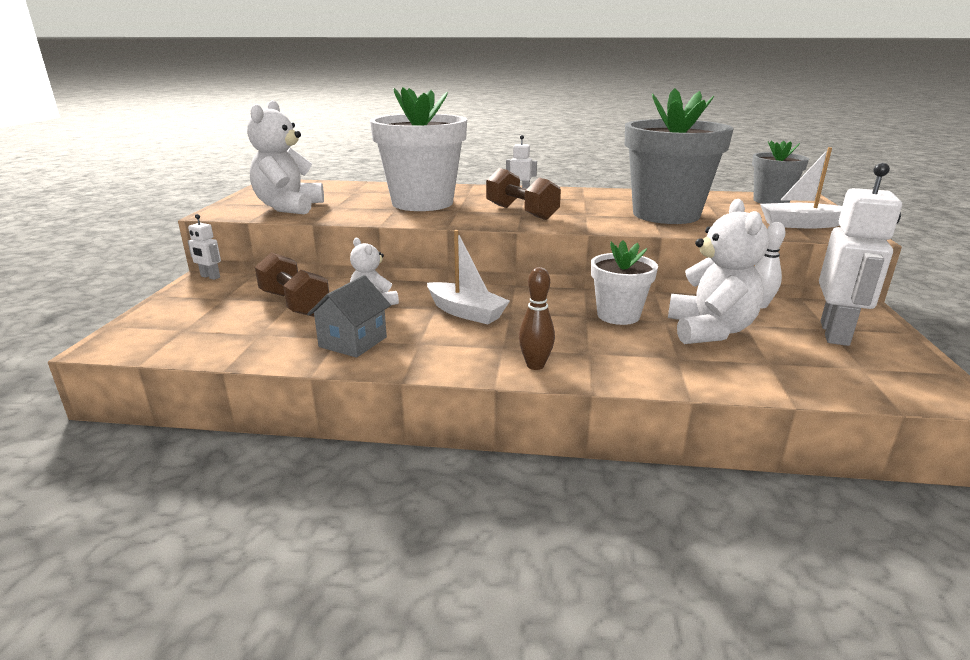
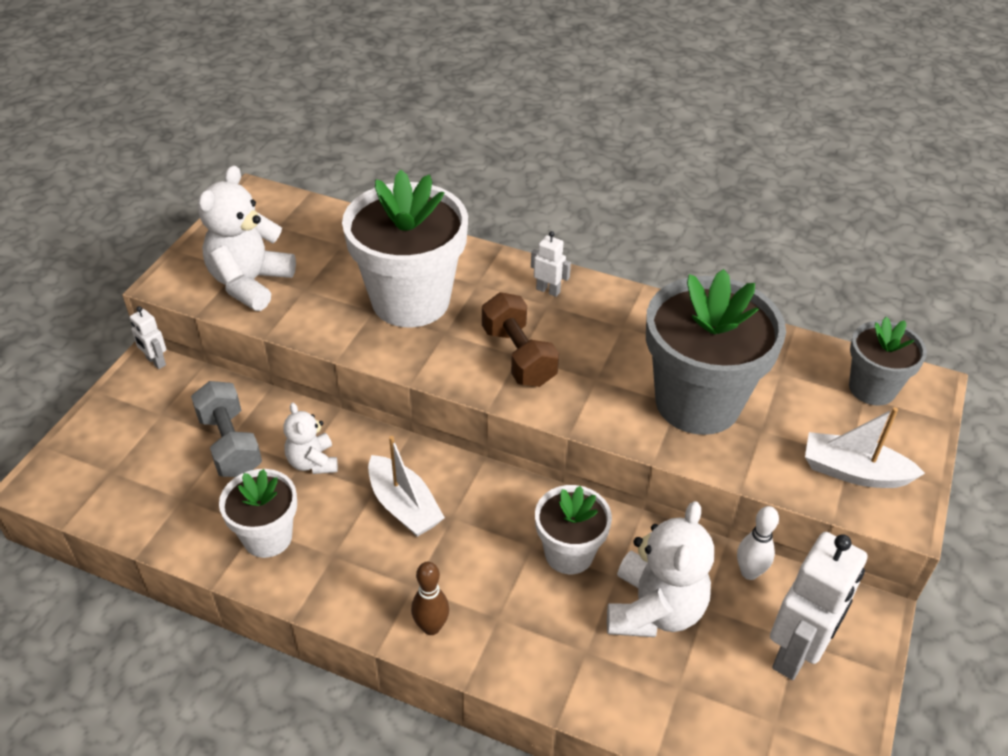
camera: 15 degrees right, 20 degrees up
(295, 304) = (230, 444): brown dumbbell -> grey dumbbell
(353, 342) = (267, 537): grey house -> white flower pot

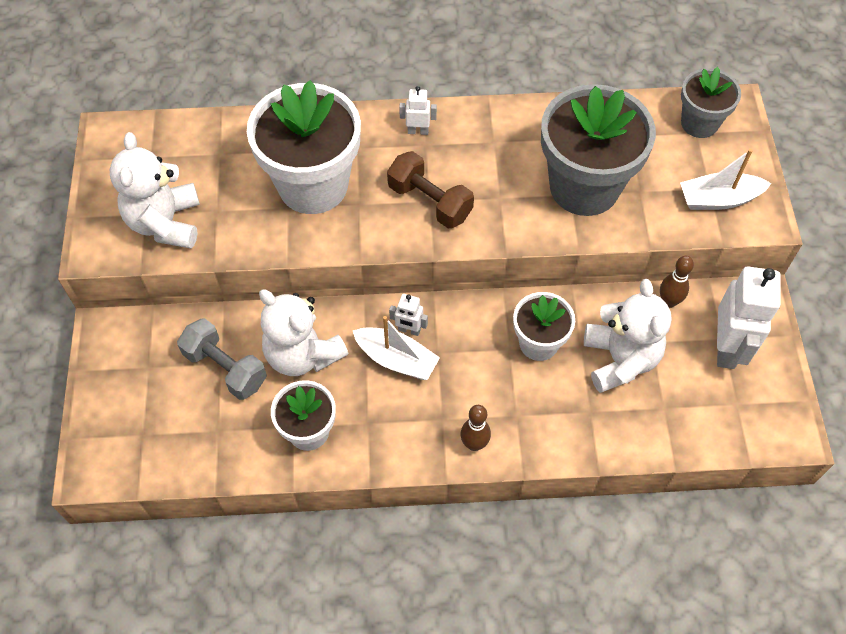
camera: 25 degrees left, 15 degrees up
(155, 362) = (109, 322): white robot -> white robot (409, 330)
(312, 462) = (302, 354): white teddy bear -> white teddy bear, size x1.74
(749, 572) = (668, 302): white bowling pin -> brown bowling pin

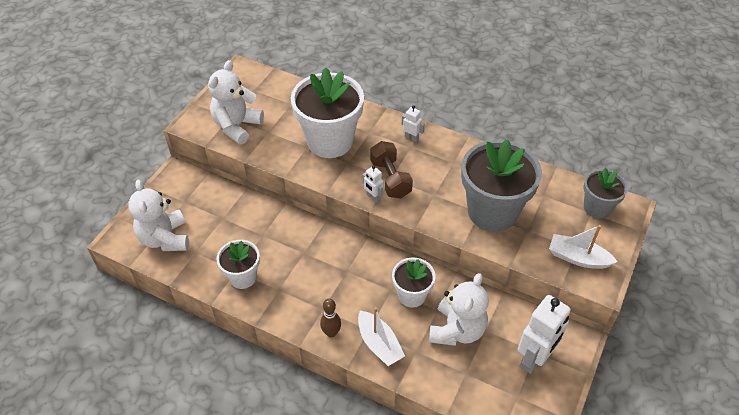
camera: 30 degrees right, 10 degrees down
(225, 368) = (223, 221): grey dumbbell -> none
(302, 354) = (269, 234): white teddy bear -> white teddy bear (165, 238)
(396, 359) = (320, 263): white boat -> white boat (379, 344)
(409, 330) = (339, 250): white robot -> white robot (373, 197)
(668, 302) = (514, 311): brown bowling pin -> none

